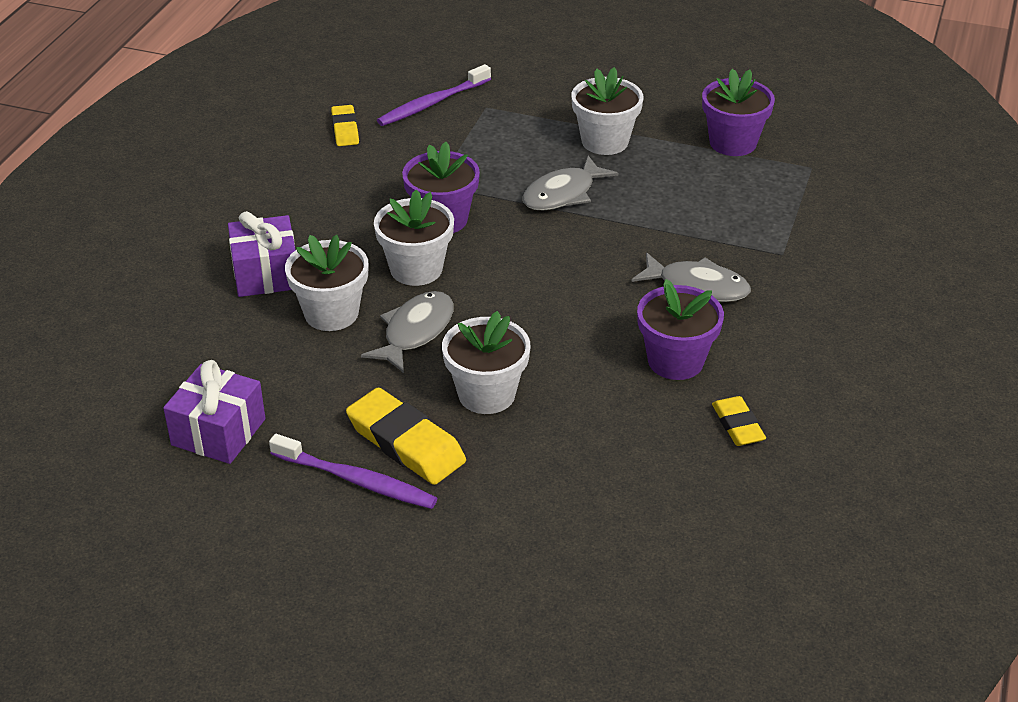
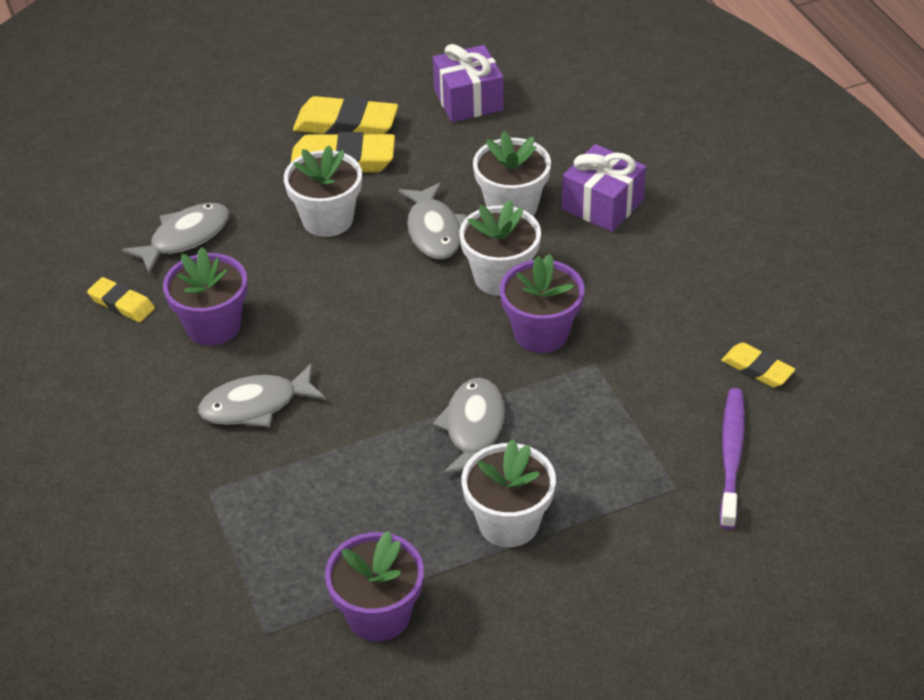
camera: 140 degrees right, 5 degrees up
(356, 480) = (346, 125): purple toothbrush -> yellow eraser
(627, 455) = (185, 237): none -> grey fish

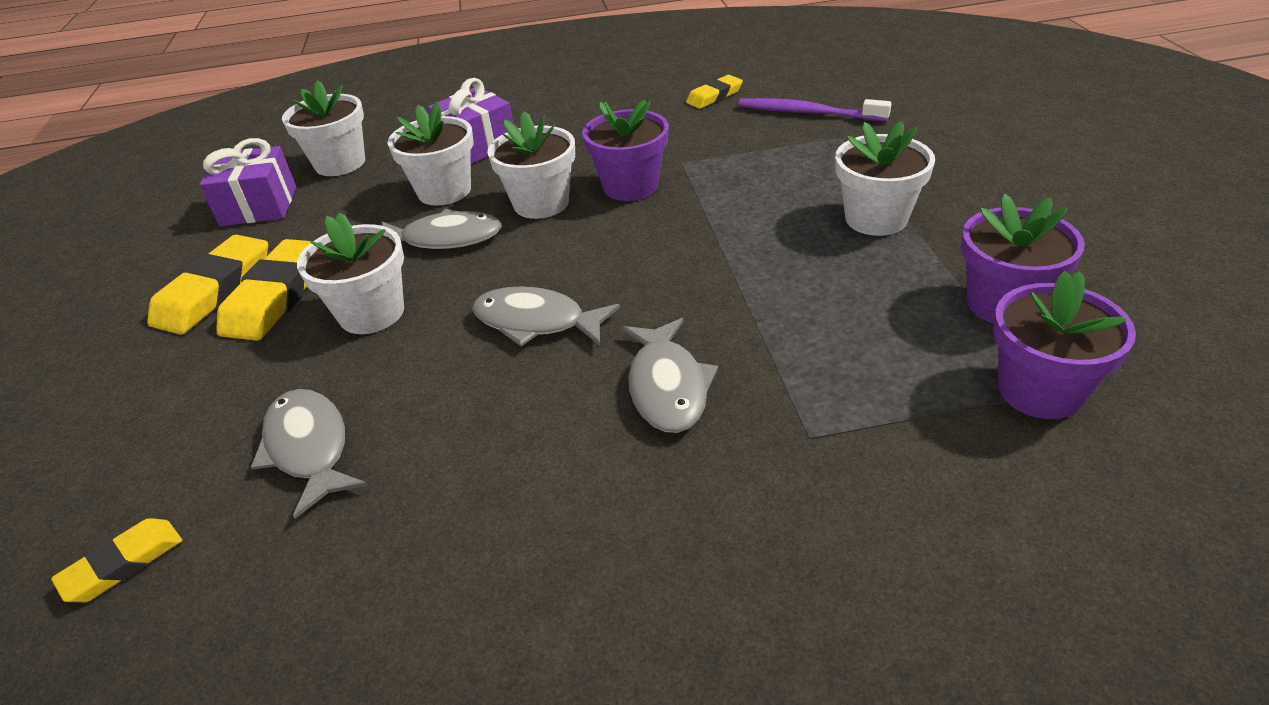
camera: 75 degrees left, 5 degrees down
(122, 304) = (405, 528): yellow eraser -> yellow eraser (123, 564)
(213, 326) = (505, 423): purple flower pot -> purple flower pot (1040, 390)
(473, 428) = (747, 231): grey fish -> grey fish (536, 322)
(550, 122) = (340, 163): none -> white flower pot

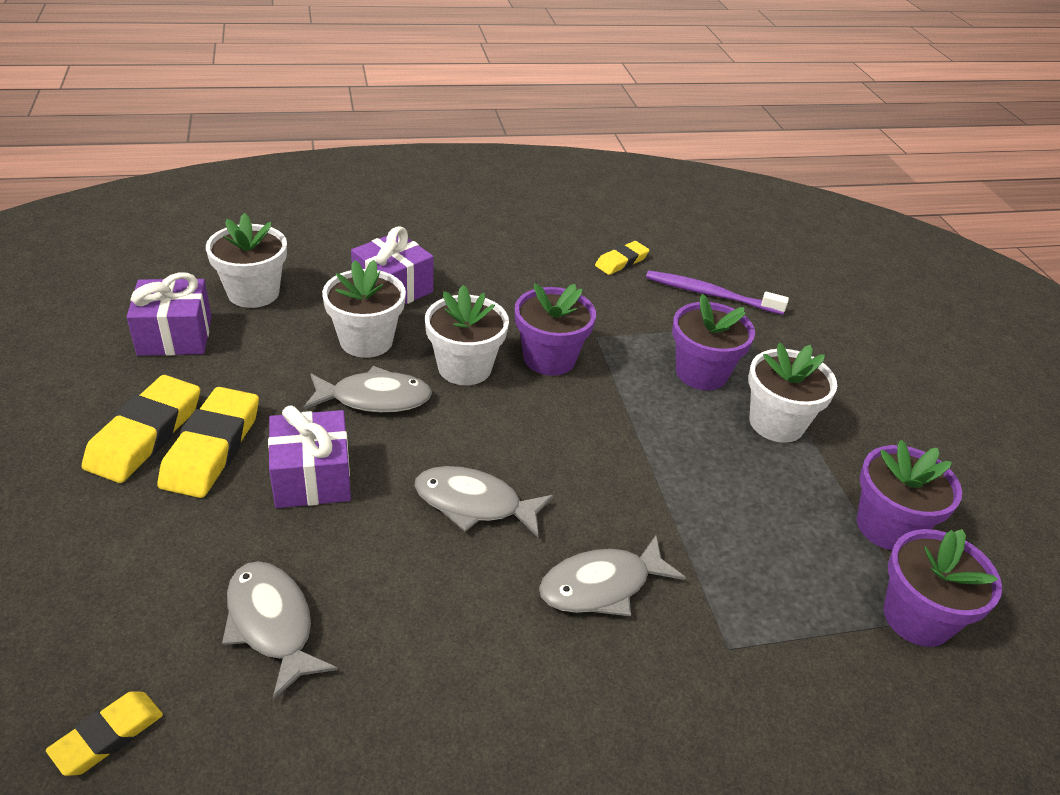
camera: 10 degrees left, 0 degrees up
(372, 313) = (312, 477): white flower pot -> purple gift
(667, 387) = (601, 586): grey fish -> grey fish turned 75 degrees clockwise
(794, 182) = (701, 373): none -> purple flower pot

